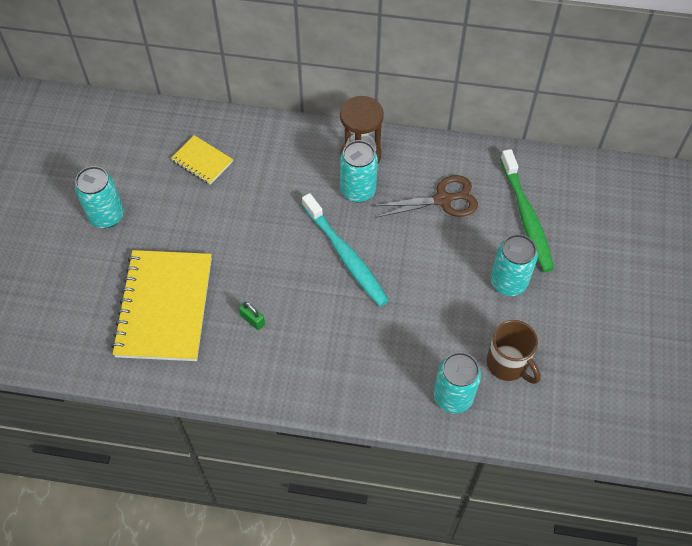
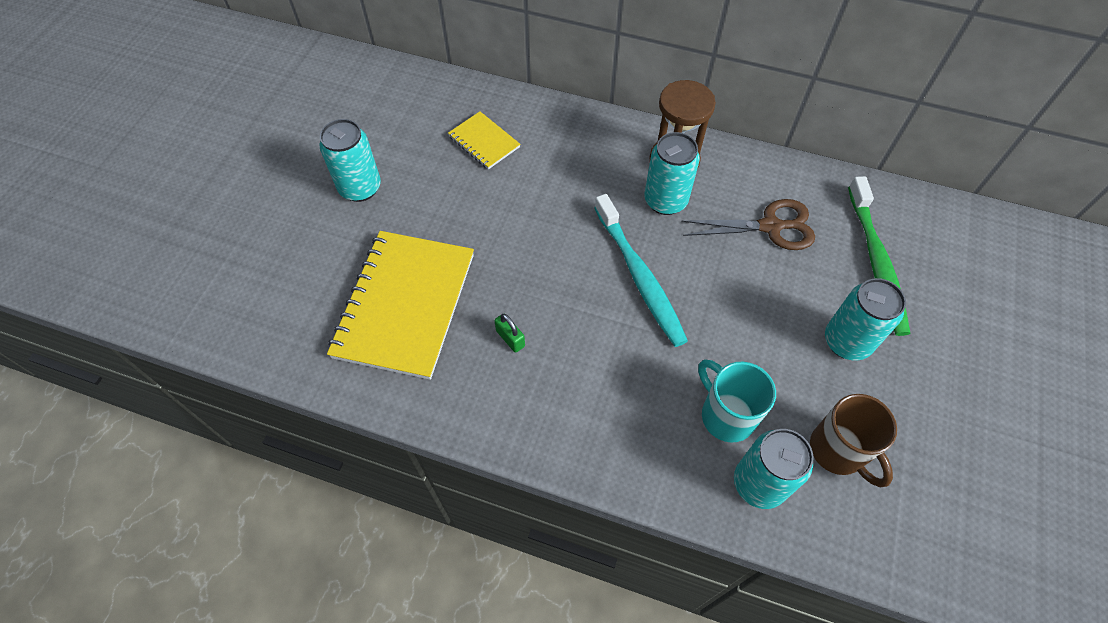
camera: 10 degrees right, 0 degrees up
(424, 351) = (726, 415): none -> turquoise mug

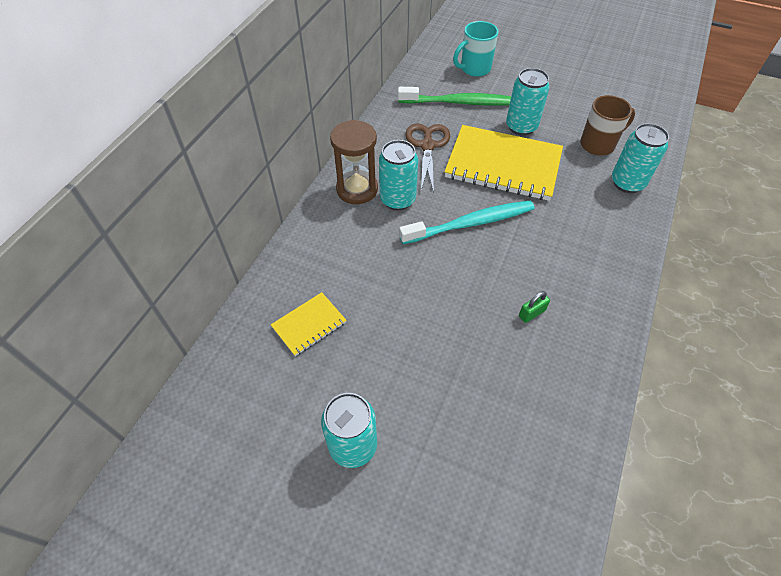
camera: 85 degrees left, 5 degrees down
(405, 305) = (502, 397): yellow notebook -> yellow notebook (503, 165)
(726, 415) = (582, 191): turquoise mug -> turquoise mug (474, 69)

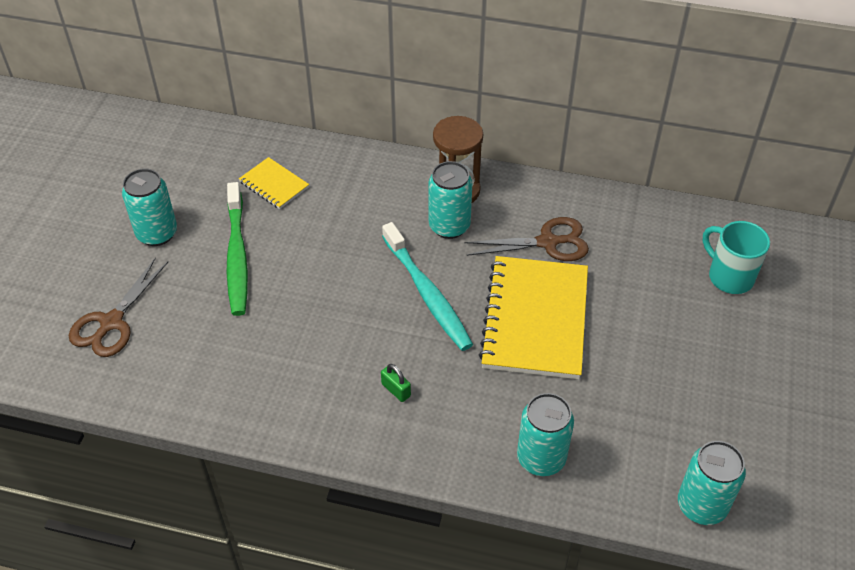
camera: 80 degrees right, 5 degrees down
(460, 102) = (645, 267): green toothbrush -> green toothbrush (237, 256)
(479, 498) = (111, 322): none -> brown scissors
(521, 127) = (618, 336): turquoise can -> turquoise can (701, 506)
(532, 313) = (309, 355): green padlock -> green padlock (396, 390)
(598, 144) = (611, 426): brown mug -> none

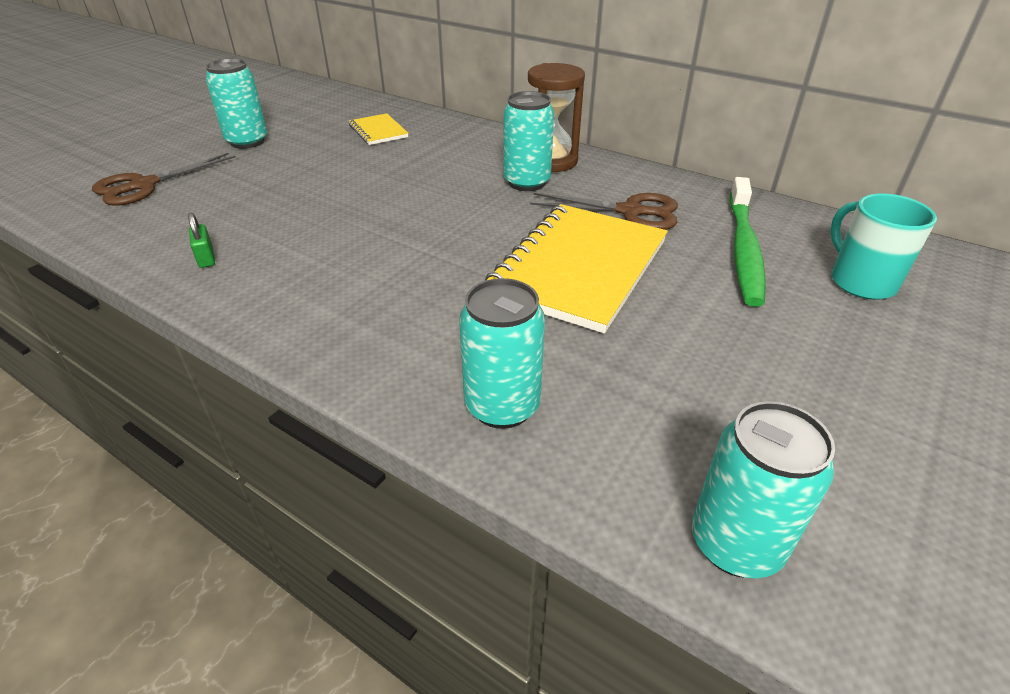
camera: 20 degrees right, 10 degrees down
(237, 256) = (301, 166): green toothbrush -> green toothbrush (743, 249)
(396, 390) = (367, 293): green padlock -> green padlock (206, 258)
(427, 294) = (466, 224): turquoise toothbrush -> none

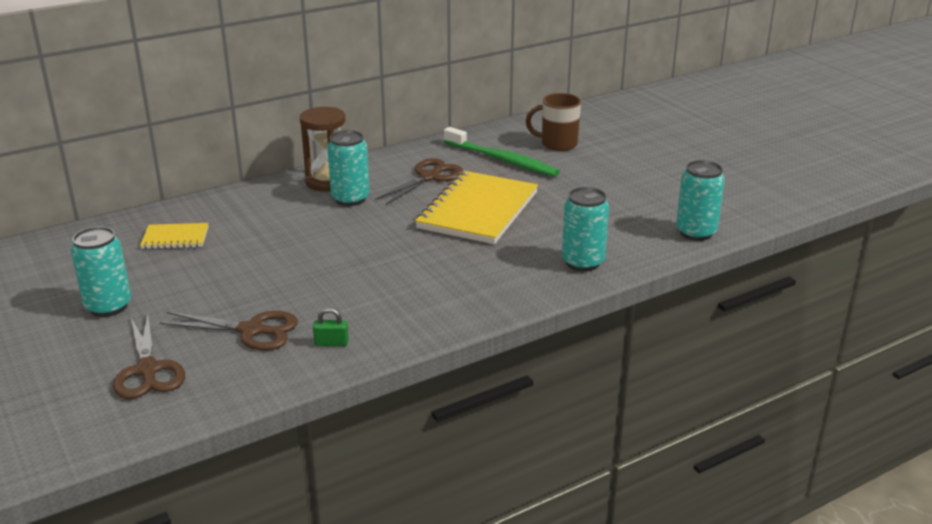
camera: 65 degrees left, 10 degrees down
(222, 210) = (251, 330): none -> brown scissors
(578, 268) = (478, 210): yellow notebook -> yellow notebook turned 60 degrees clockwise
(860, 281) = (557, 144): turquoise mug -> brown mug

